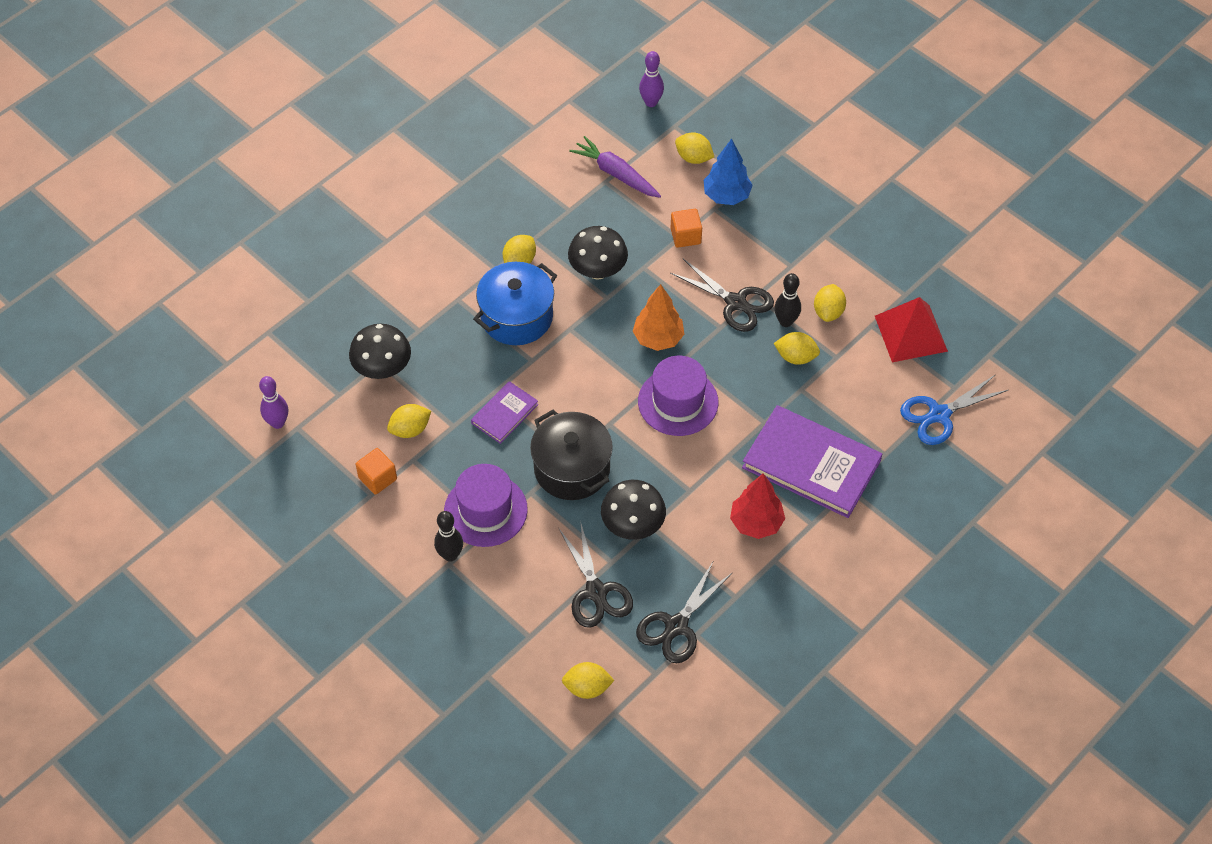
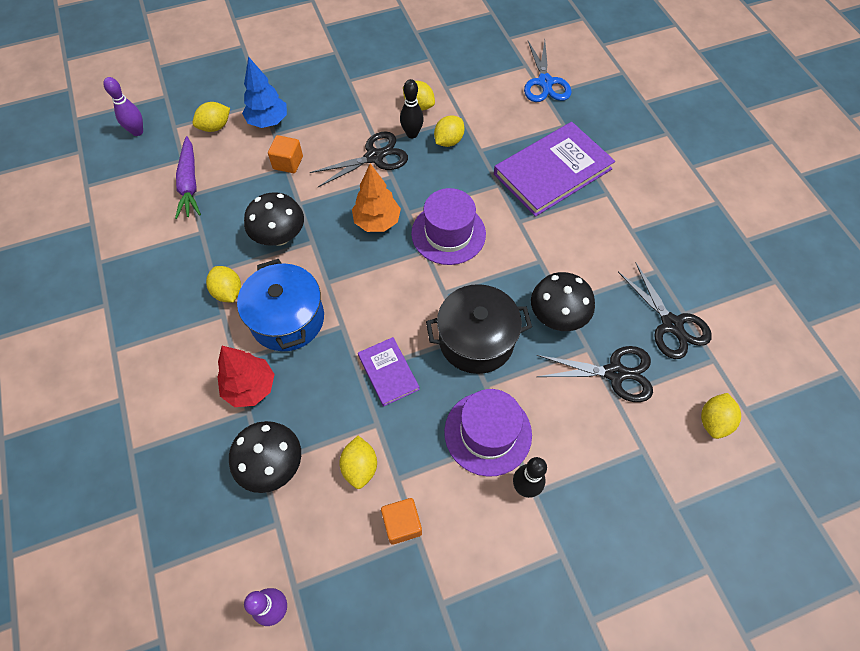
camera: 65 degrees left, 5 degrees up
(616, 174) = (189, 184): purple carrot -> purple carrot turned 75 degrees counterclockwise
(756, 523) = (592, 228): red tree -> red tree (250, 388)
(910, 333) = (466, 69): red pyramid -> none

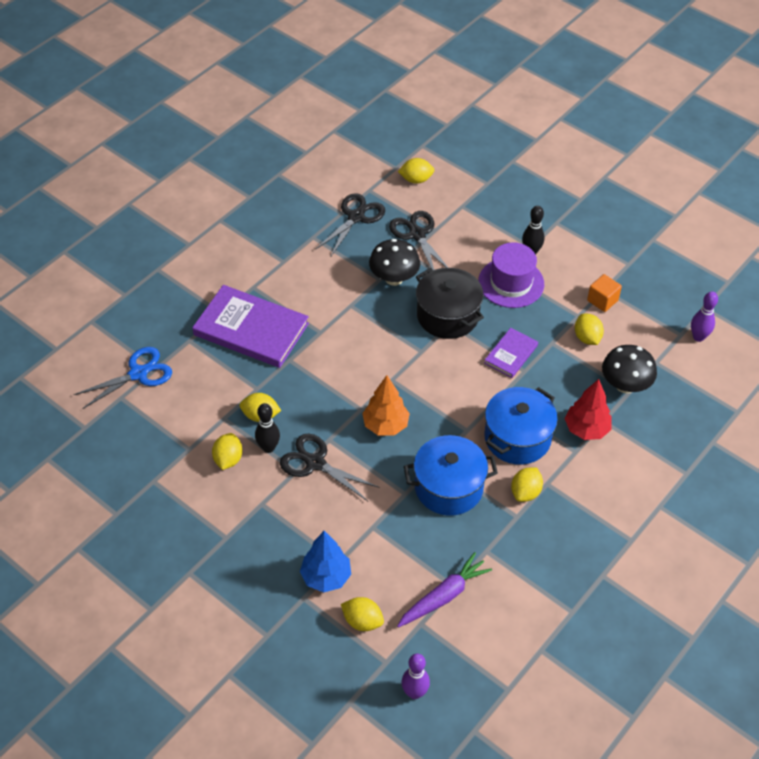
camera: 120 degrees left, 10 degrees down
(280, 236) = (448, 487): black mushroom -> blue pot
(288, 163) = (366, 528): orange cube -> none
(360, 467) = (587, 338): yellow lemon -> yellow lemon turned 75 degrees counterclockwise
(448, 233) = (364, 372): purple hat -> none

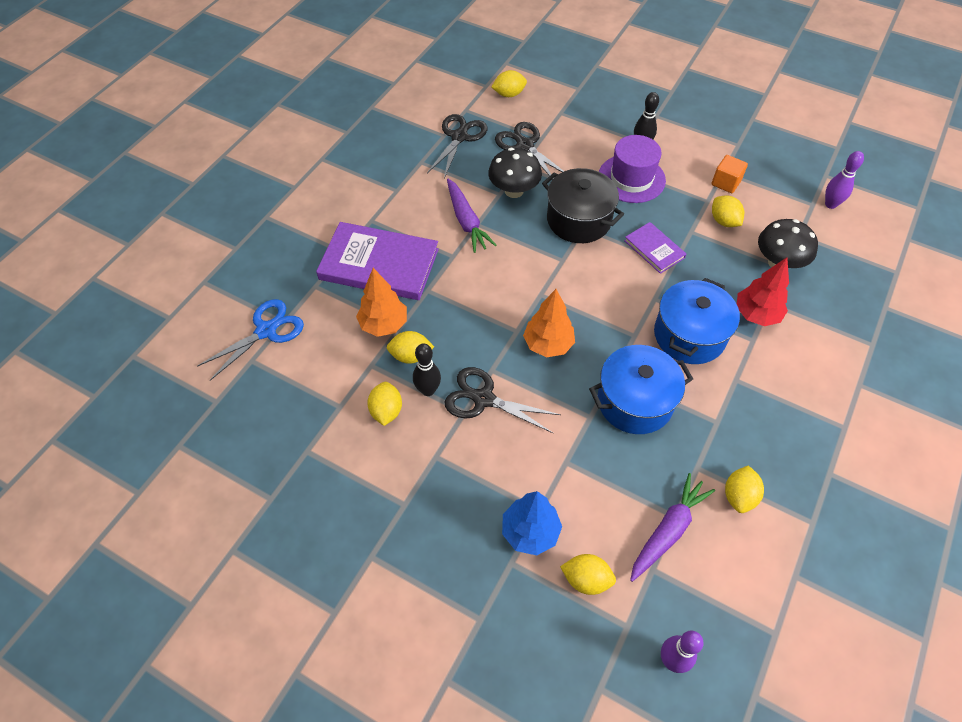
camera: 10 degrees left, 5 degrees up
(243, 384) = (384, 324): none -> orange tree
(341, 301) = (466, 221): none -> purple carrot
(511, 354) = (654, 249): purple book -> purple book turned 60 degrees counterclockwise
(525, 492) = (717, 393): yellow lemon -> yellow lemon (739, 496)

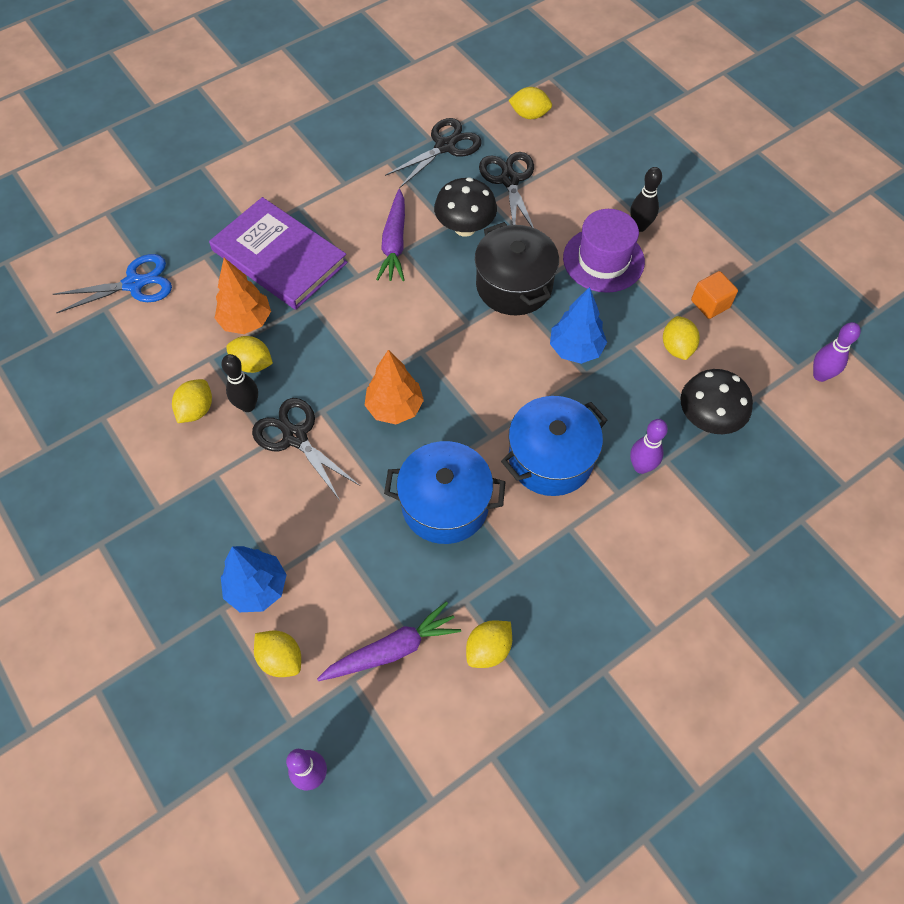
camera: 25 degrees right, 5 degrees up
(654, 249) = (575, 349): purple book -> blue tree
(756, 314) = (641, 467): red tree -> purple bowling pin

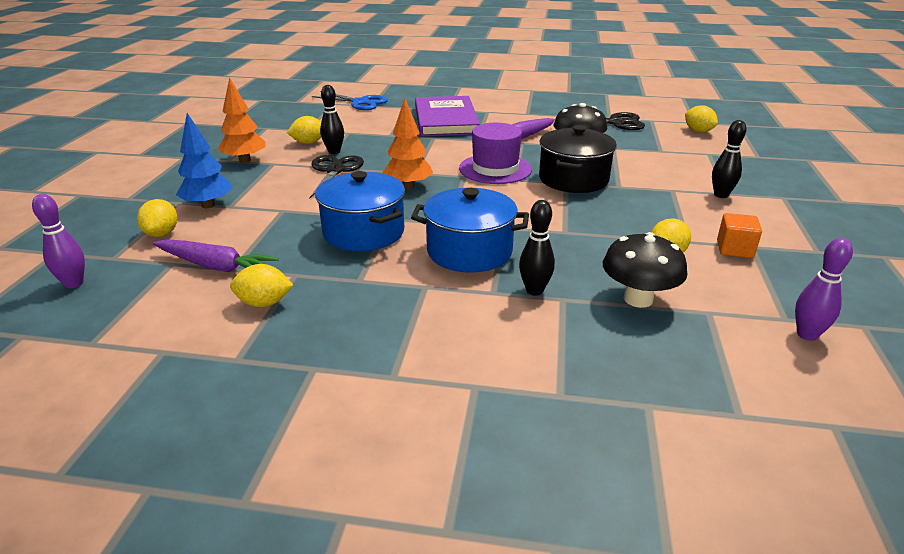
camera: 45 degrees right, 30 degrees down
(246, 321) = (388, 130): orange tree -> orange tree (245, 160)
(252, 364) = (364, 142): yellow lemon -> none
(509, 180) = (641, 146): black scissors -> none
(575, 349) = (575, 219): blue tree -> none
(603, 260) = (664, 196): purple hat -> purple hat (495, 169)
(641, 467) = (534, 290): purple bowling pin -> black bowling pin

